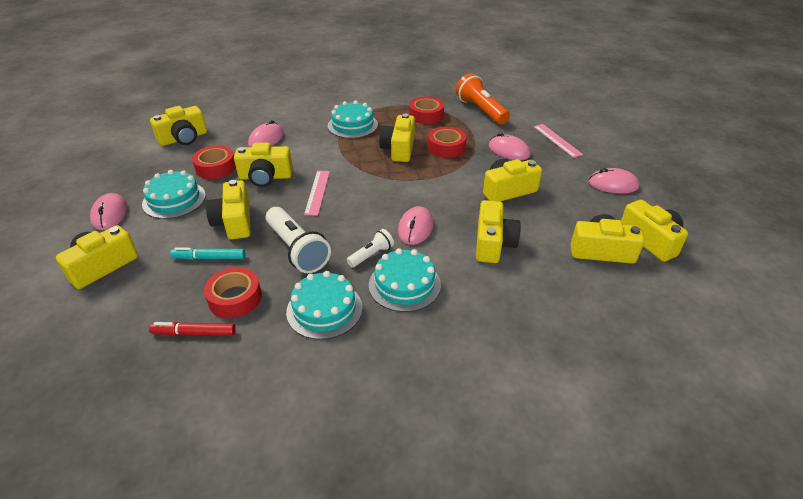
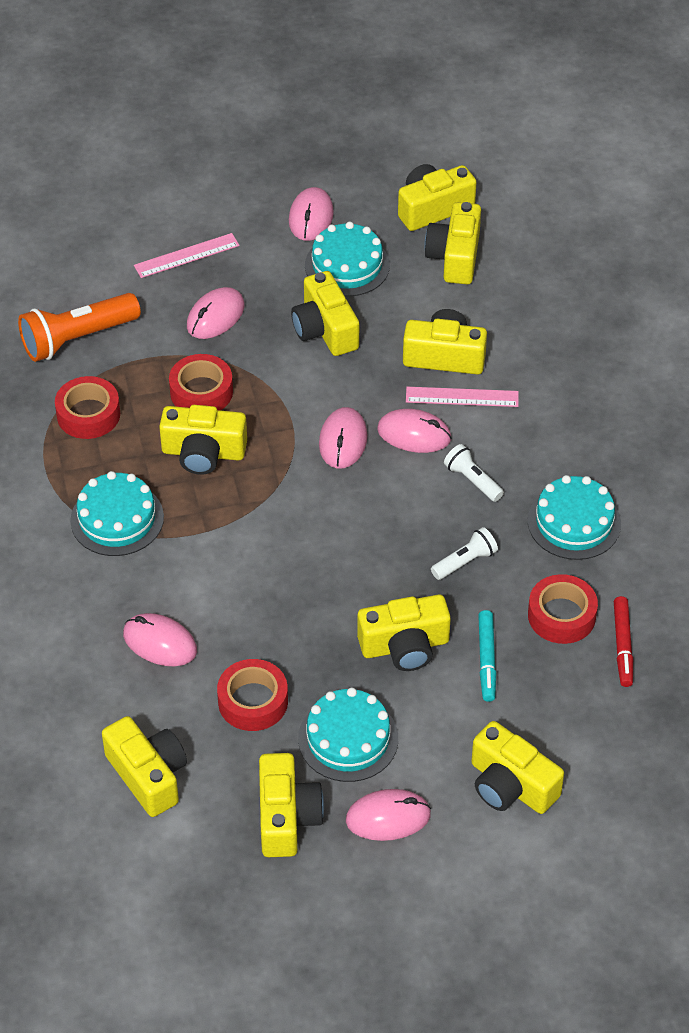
camera: 90 degrees left, 10 degrees up
(265, 177) = (284, 625): yellow camera -> yellow camera (286, 817)
(297, 250) = (465, 562): white flashlight -> white flashlight, size x0.53
(317, 192) = (327, 551): pink ruler -> pink ruler (462, 397)
(404, 285) = (526, 446): turquoise cake -> turquoise cake (347, 265)
(409, 198) = (343, 441): none -> pink mouse

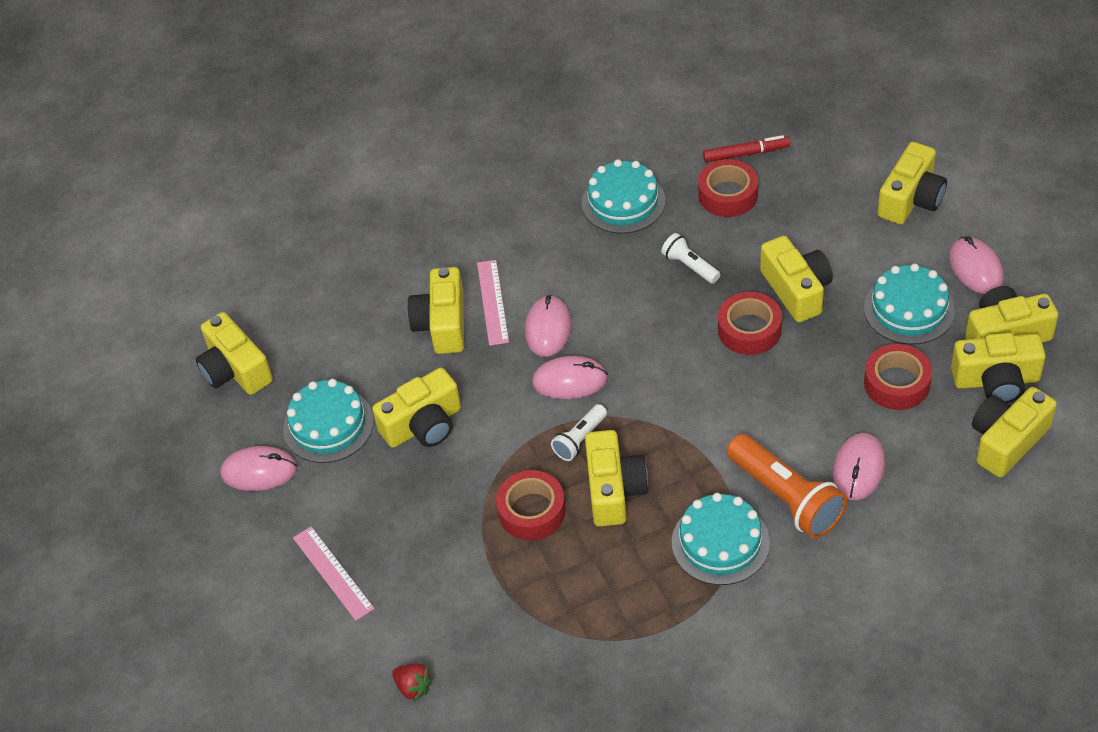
camera: 95 degrees left, 0 degrees up
(56, 294) = (413, 687): none -> red strawberry
(77, 338) = (478, 647): orange flashlight -> orange flashlight (786, 497)
(88, 414) = (587, 606): red tape -> red tape (749, 330)
(215, 316) = (421, 524): pink mouse -> none
(455, 257) = (304, 340): yellow camera -> yellow camera (996, 380)
(472, 480) = (594, 277): white flashlight -> white flashlight (580, 439)
(487, 659) = (791, 234): turquoise marker -> none

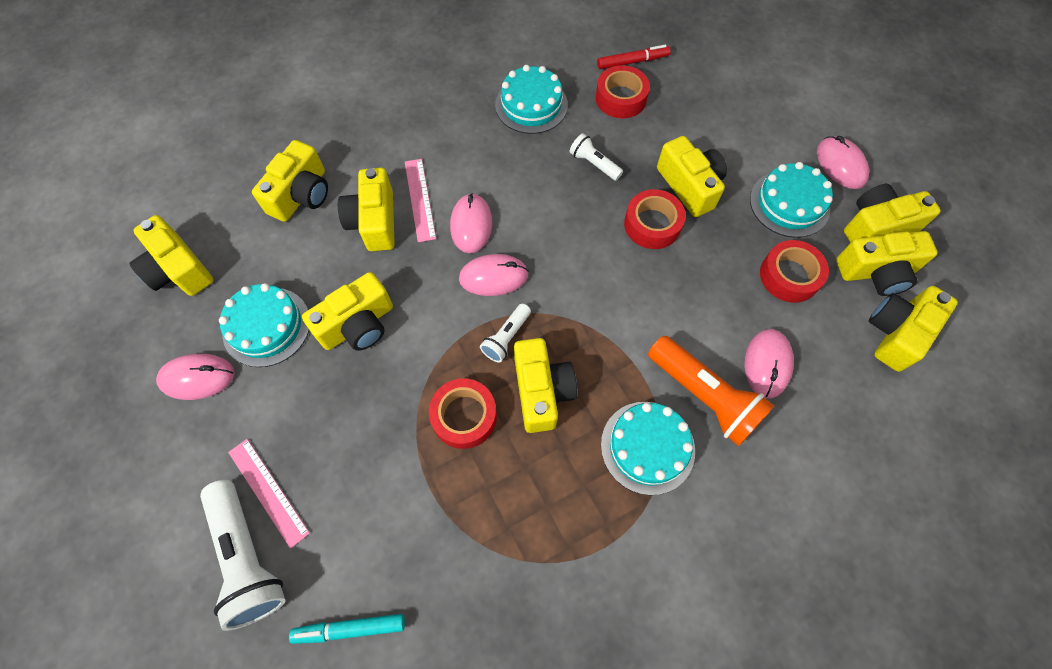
camera: 10 degrees left, 15 degrees up
(314, 627) = (248, 557): none -> white flashlight
(413, 687) = (350, 628): red strawberry -> turquoise marker
(911, 199) = (776, 102): yellow camera -> yellow camera (301, 195)

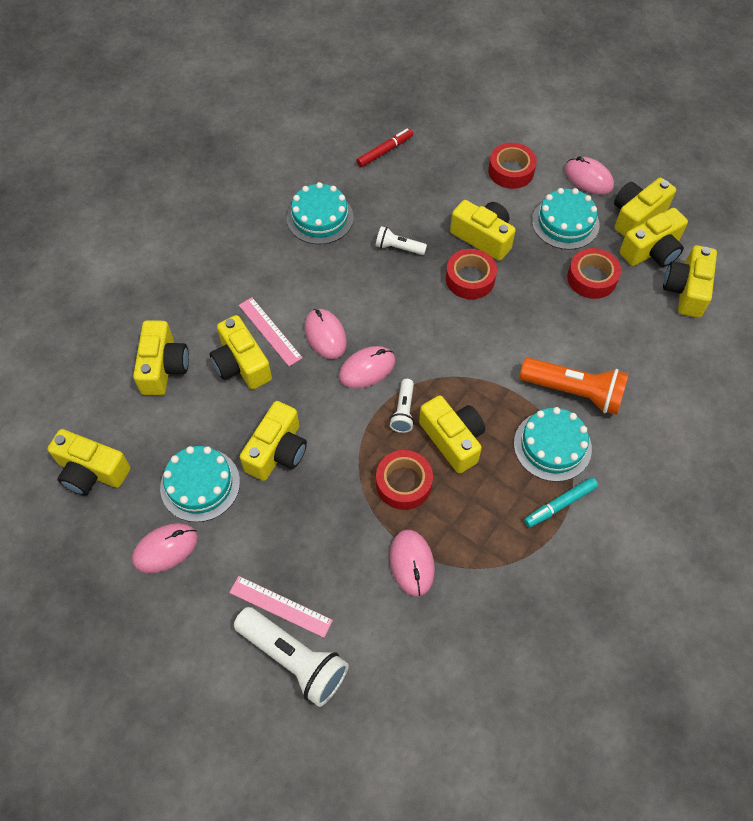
camera: 25 degrees left, 5 degrees down
(350, 628) = (404, 670): turquoise marker -> turquoise marker (560, 504)
(621, 98) = (391, 185): red tape -> red tape (511, 171)
(767, 364) = (607, 350): pink mouse -> pink mouse (412, 563)

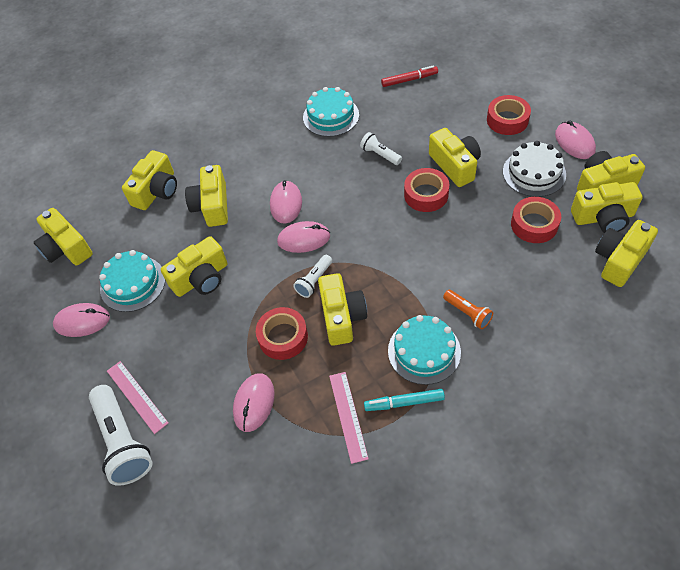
camera: 30 degrees right, 5 degrees down
(270, 331) = (246, 188): pink ruler -> pink ruler (348, 416)
(565, 223) = (534, 173): turquoise cake -> white cake
(574, 392) = (468, 313): orange flashlight -> orange flashlight, size x0.53

